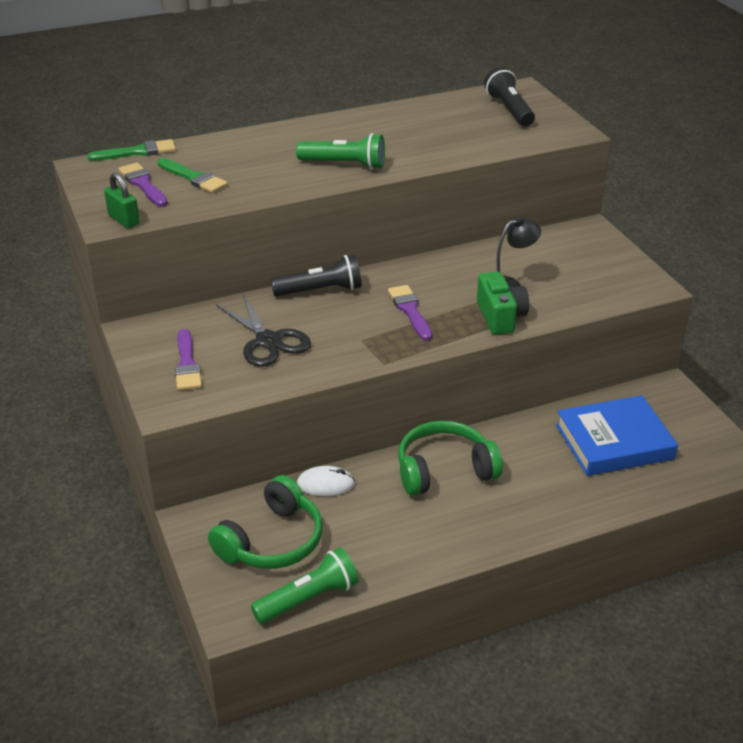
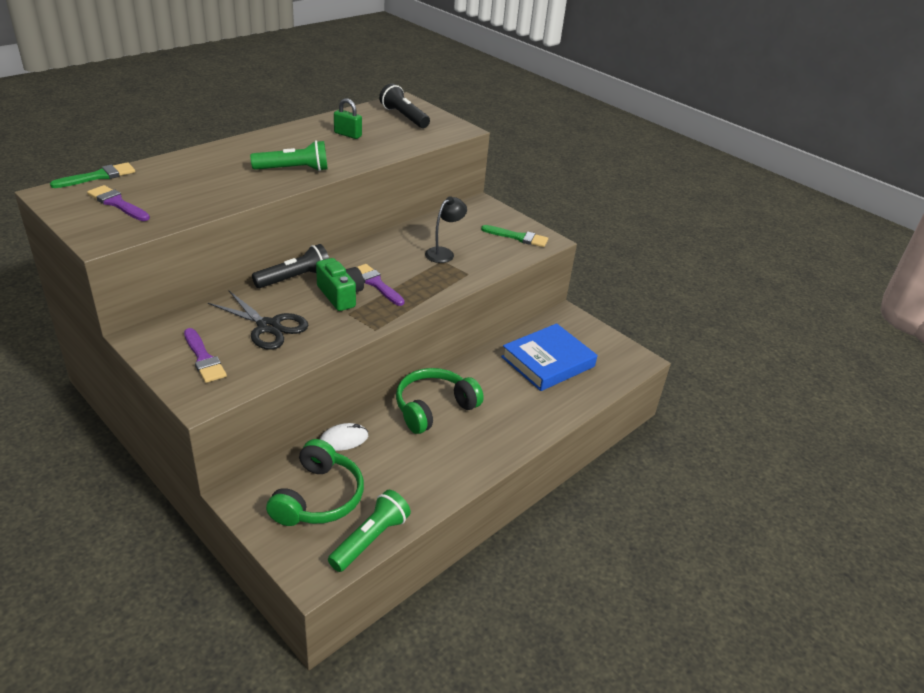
camera: 25 degrees left, 0 degrees up
(124, 220) = (113, 236): green padlock -> green padlock (348, 134)
(194, 178) = (164, 193): green brush -> green brush (518, 237)
(500, 317) = (449, 278): green camera -> green camera (340, 295)

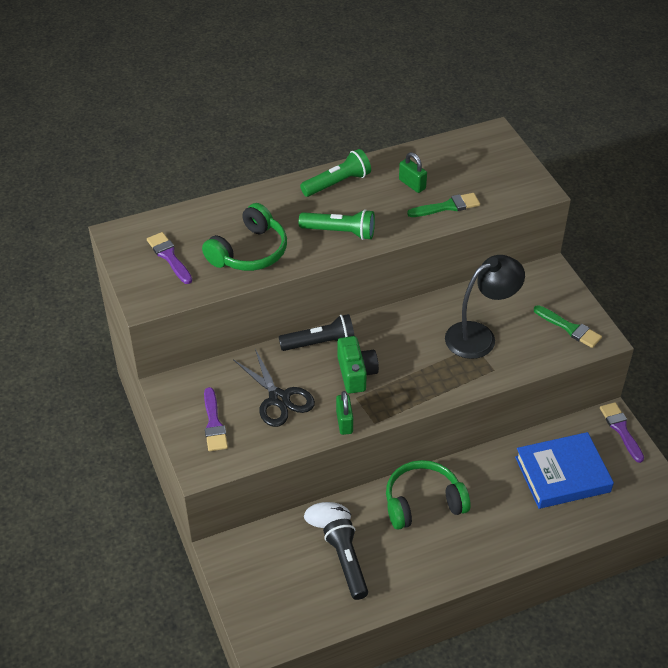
camera: 25 degrees right, 10 degrees up
(98, 176) = (160, 216): green brush -> green brush (447, 206)
(318, 497) = (286, 571): green headphones -> green headphones (249, 251)
(344, 334) = (344, 422): none -> green padlock
(370, 539) = (317, 624): green flashlight -> green flashlight (337, 183)
(376, 284) = (396, 365): purple brush -> purple brush (621, 429)
(404, 117) = (483, 162): black flashlight -> black flashlight (347, 563)
(444, 253) = (479, 336): black lamp -> black lamp, size x1.63

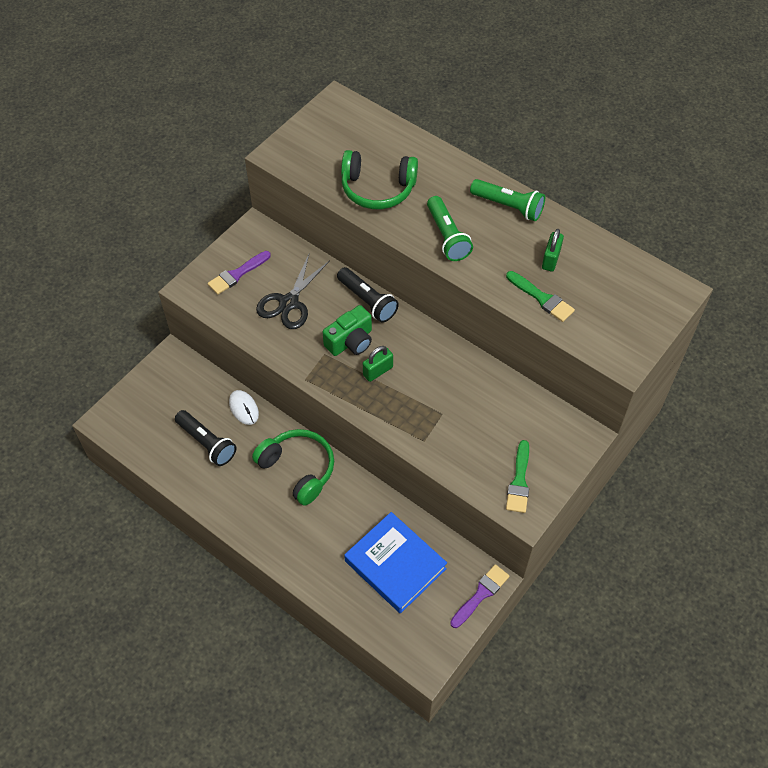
camera: 60 degrees right, 10 degrees up
(169, 256) = (335, 143): purple brush -> none
(344, 422) = (292, 358): green padlock -> green padlock (378, 371)
(347, 563) = (207, 443): black flashlight -> black flashlight turned 90 degrees clockwise
(479, 336) = (457, 412): black lamp -> none

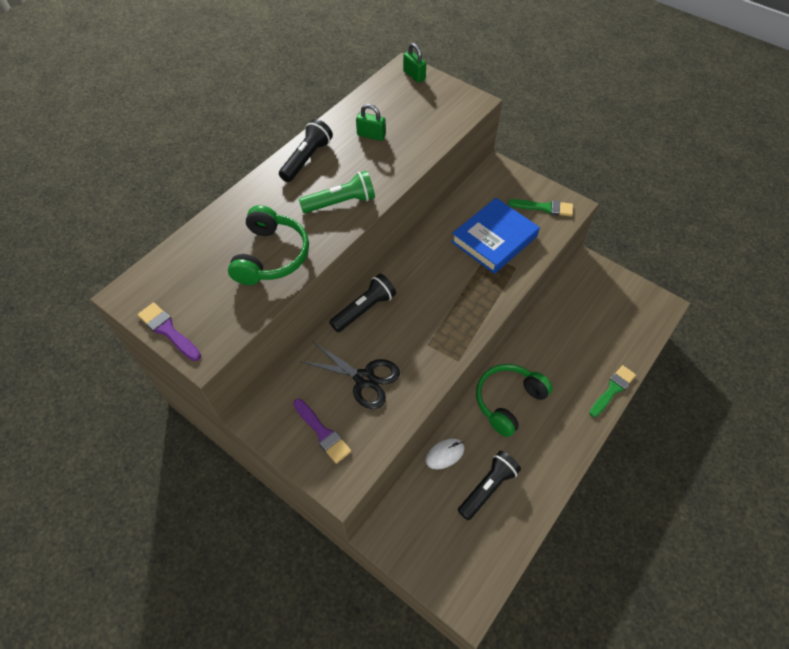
camera: 90 degrees left, 0 degrees up
(350, 341) = (413, 323): green camera -> none
(378, 371) = (446, 300): green padlock -> green padlock (414, 75)
(395, 565) = (588, 325): blue book -> blue book (494, 239)
(481, 594) = (600, 270): purple brush -> purple brush (168, 330)
(508, 206) = (307, 159): green flashlight -> black flashlight
(542, 298) = (414, 143): green brush -> green brush (612, 389)

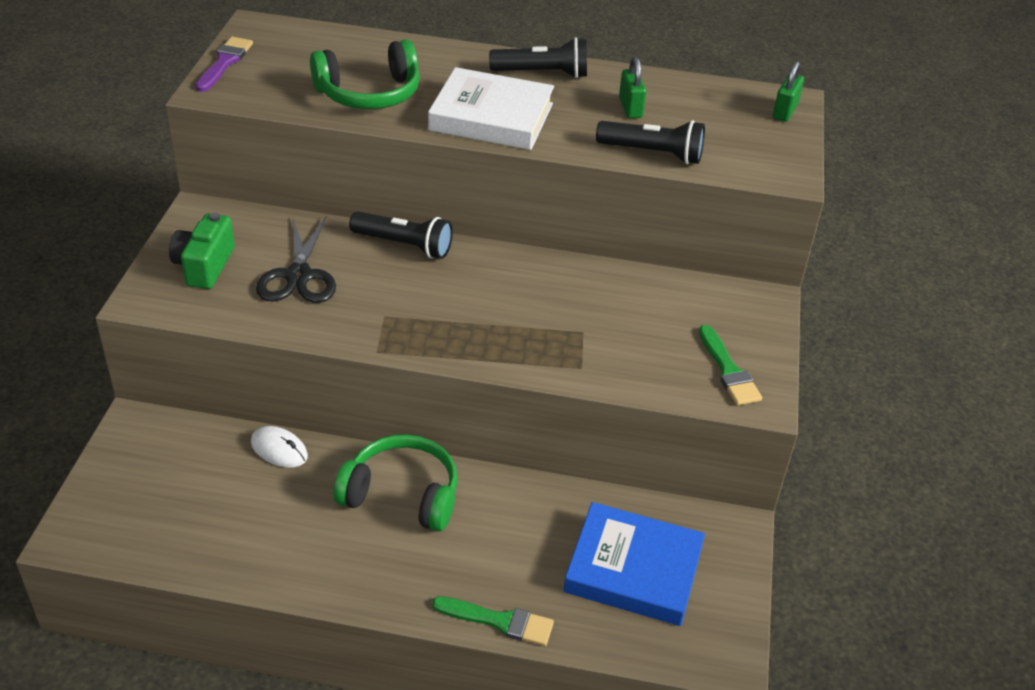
camera: 60 degrees right, 15 degrees down
(323, 433) = (204, 266): purple brush -> green camera
(341, 202) = (491, 117): green flashlight -> white book
(488, 488) = (249, 510): black flashlight -> black flashlight (653, 153)
(494, 239) = (618, 331): blue book -> blue book (633, 569)

